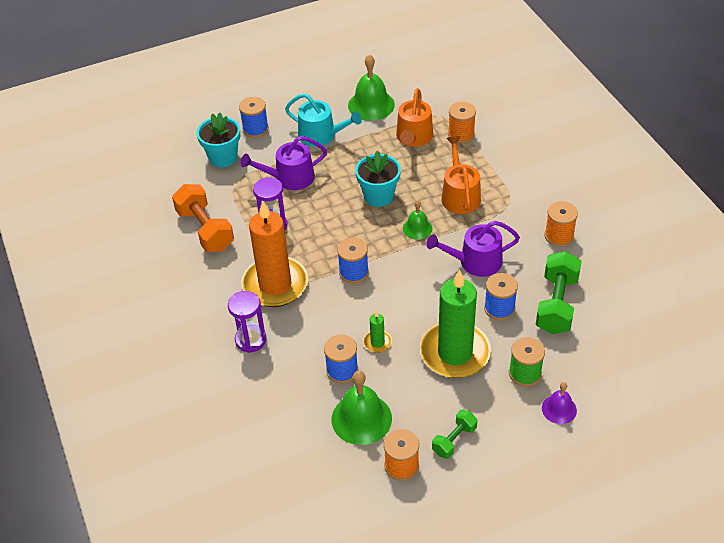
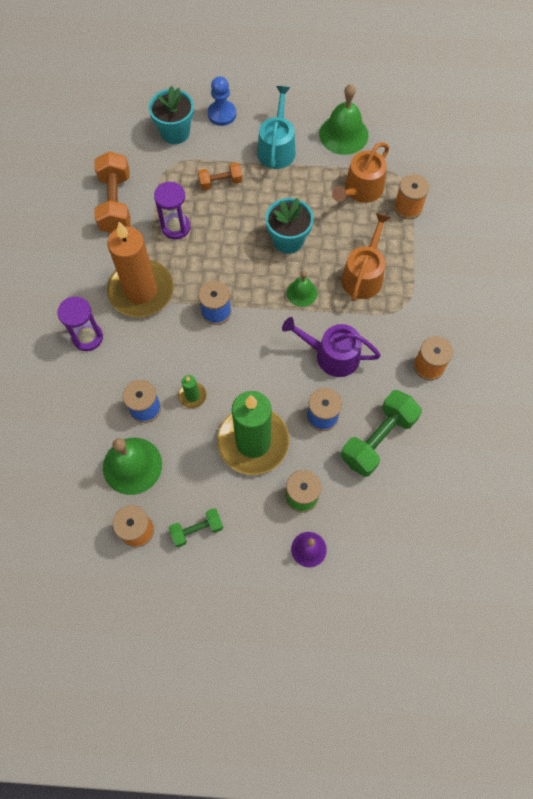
camera: 25 degrees right, 20 degrees up
(255, 129) = (222, 114): blue spool -> blue pawn
(289, 178) = (220, 182): purple watering can -> orange dumbbell
(321, 135) = (277, 148): turquoise watering can -> turquoise watering can turned 135 degrees counterclockwise

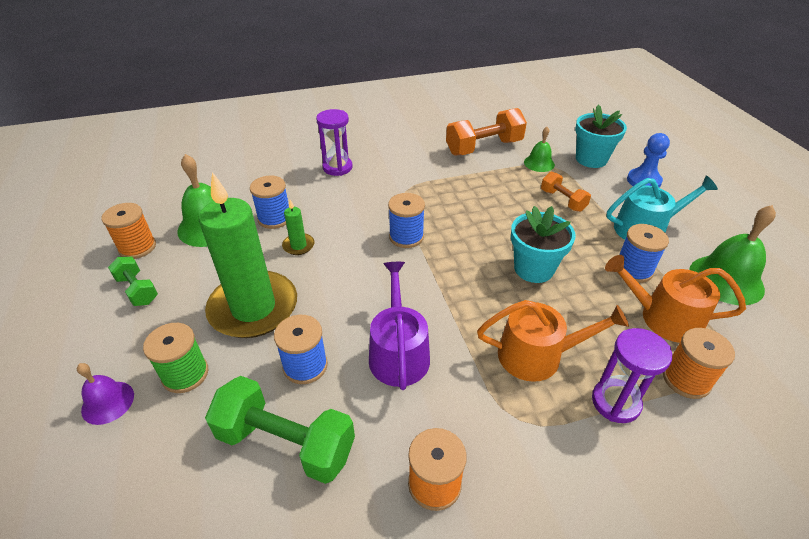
camera: 70 degrees right, 25 degrees down
(141, 291) = (402, 184): orange candle -> none
(176, 227) = (486, 186): purple hourglass -> purple hourglass (615, 402)
(301, 293) = (471, 299): green bell -> green bell (539, 163)
(314, 181) = (633, 270): none -> blue spool

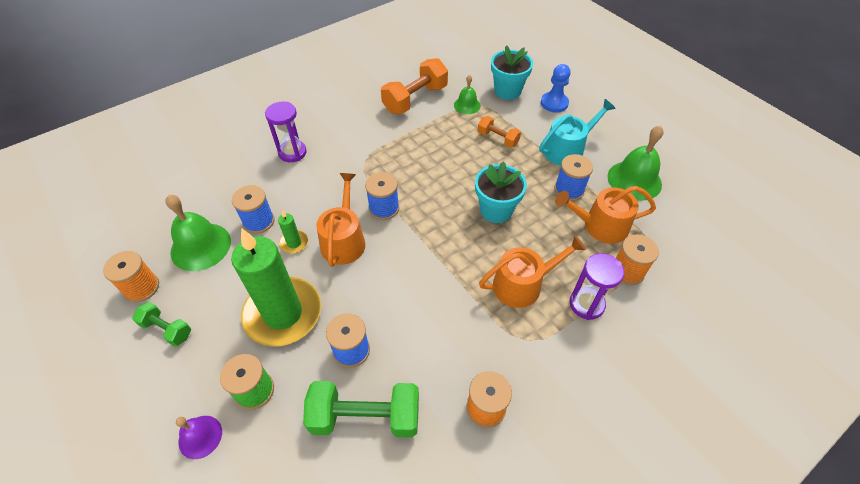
camera: 20 degrees left, 10 degrees up
(350, 256) = (344, 240): none -> orange watering can
(398, 352) = (420, 315): purple watering can -> none

